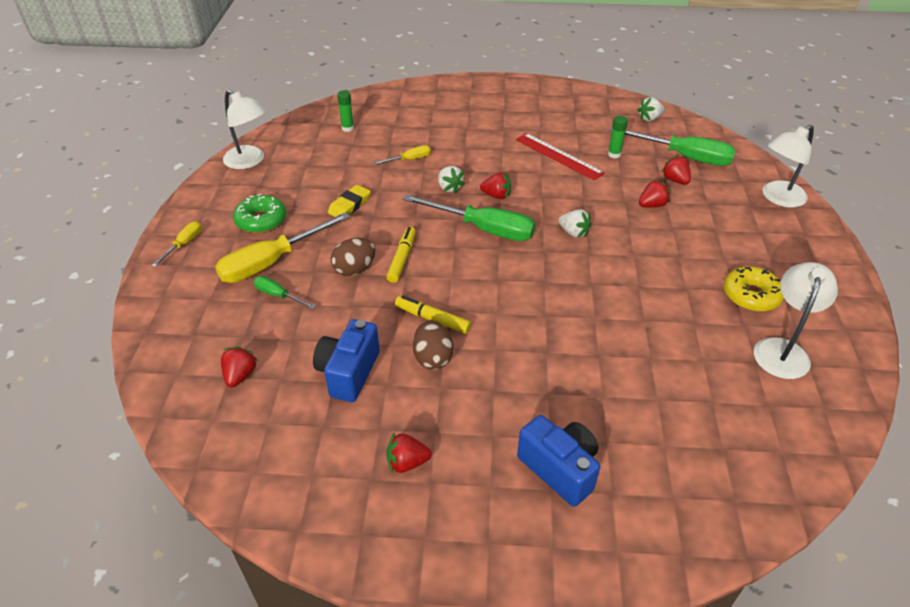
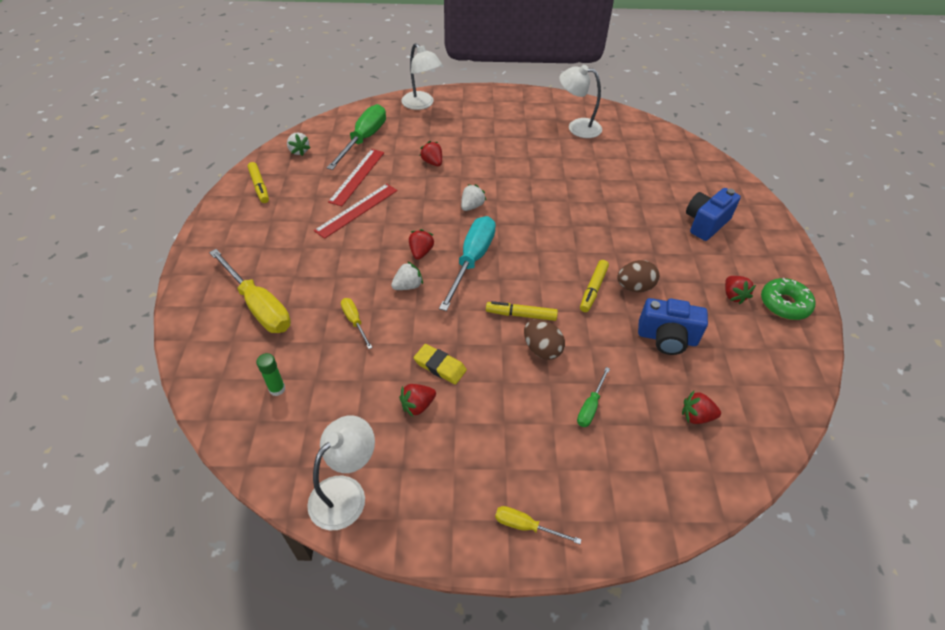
camera: 95 degrees left, 5 degrees up
(261, 220) = (473, 449): green donut -> green donut (784, 304)
(272, 262) = (542, 422): yellow screwdriver -> yellow screwdriver (259, 306)
(483, 229) = (472, 260): green screwdriver -> turquoise screwdriver
(587, 102) = (259, 186): none -> yellow marker
(614, 154) = (357, 176): green glue stick -> red ruler
(675, 180) = (398, 147): red strawberry -> red strawberry (417, 405)
(751, 295) = (530, 131): yellow donut -> none

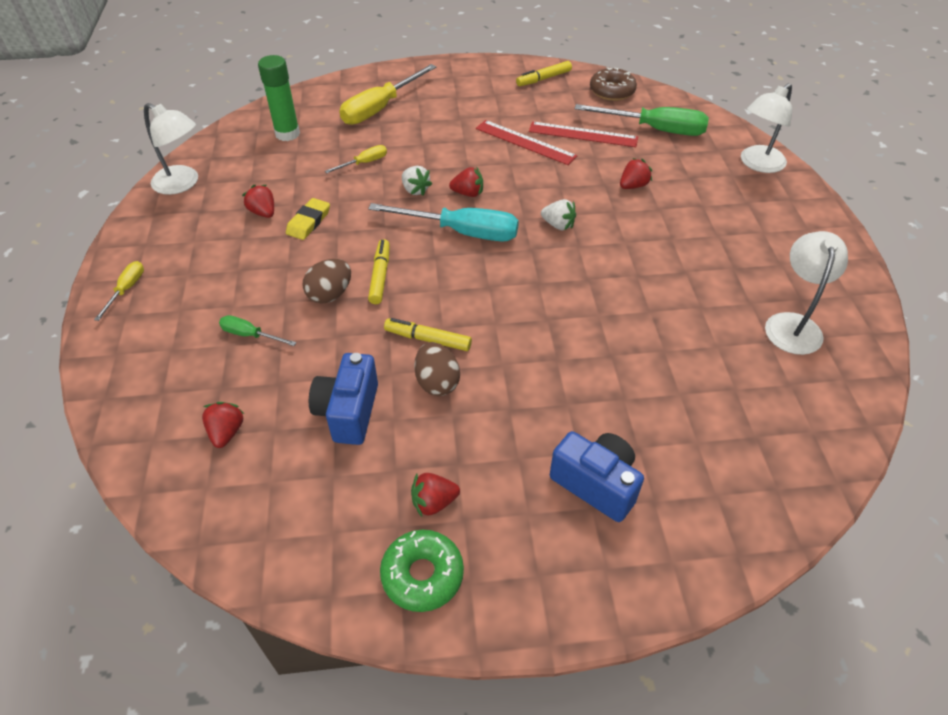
camera: 85 degrees right, 0 degrees up
(277, 389) = (287, 134): green glue stick -> green glue stick, size x1.77
(299, 151) = (612, 91): white strawberry -> brown donut

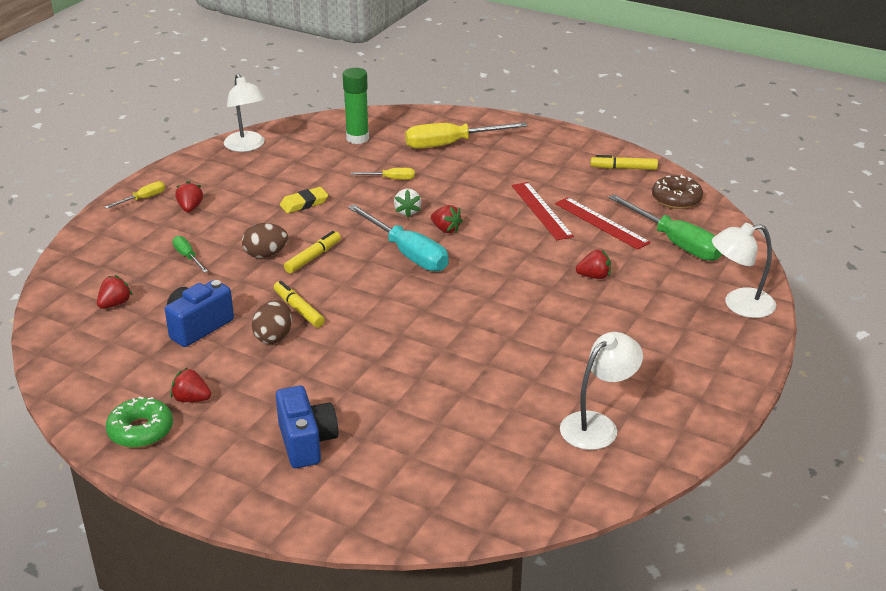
camera: 35 degrees right, 15 degrees down
(263, 212) = (280, 185): red strawberry -> red strawberry (190, 208)
(558, 225) = (490, 278): white strawberry -> none

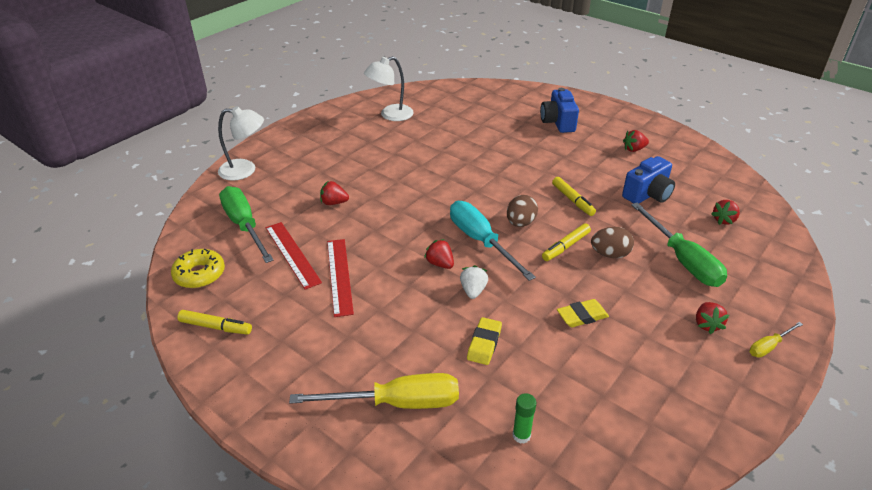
camera: 170 degrees left, 5 degrees up
(141, 431) = (658, 136): green donut -> none
(188, 257) = (682, 260): green screwdriver -> green screwdriver, size x2.05
(191, 399) = (634, 149): red strawberry -> red strawberry turned 135 degrees clockwise
(247, 146) = (676, 438): white lamp -> none
(274, 337) = (588, 182): brown egg -> brown egg (520, 223)
(357, 138) = (521, 435): green glue stick -> green glue stick, size x0.57
(391, 179) = (484, 343): yellow screwdriver -> yellow eraser
(676, 199) = (199, 274): brown donut -> yellow donut

